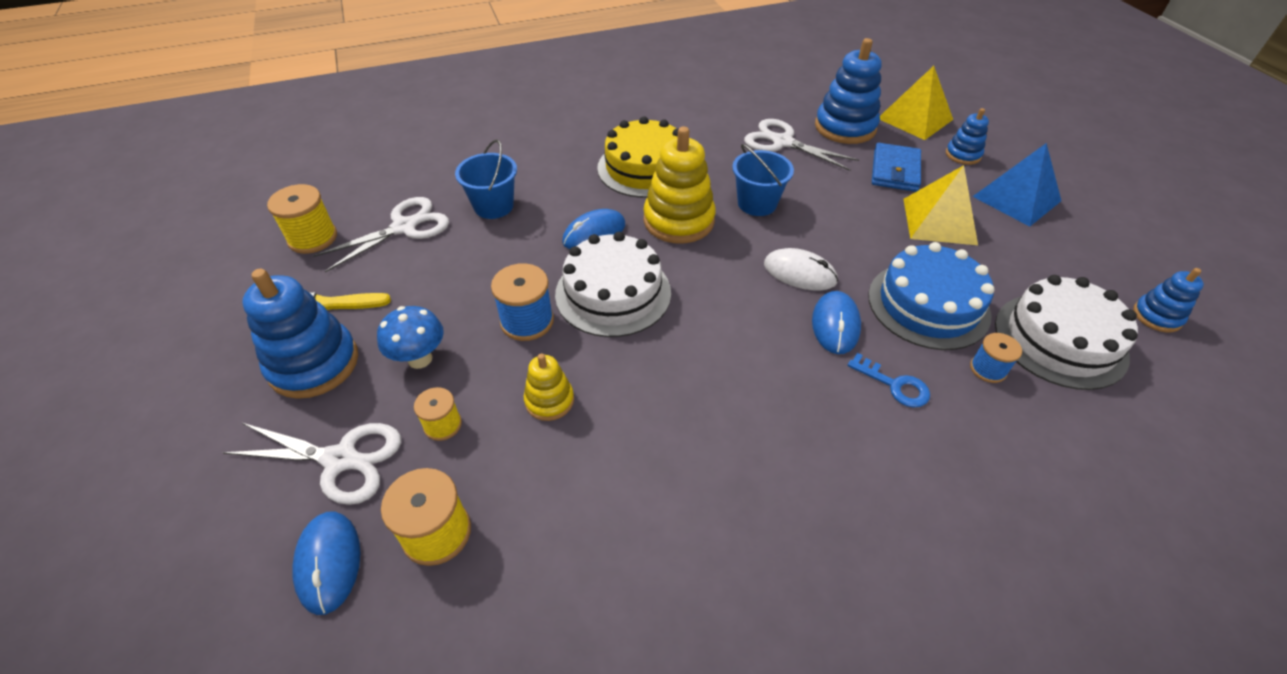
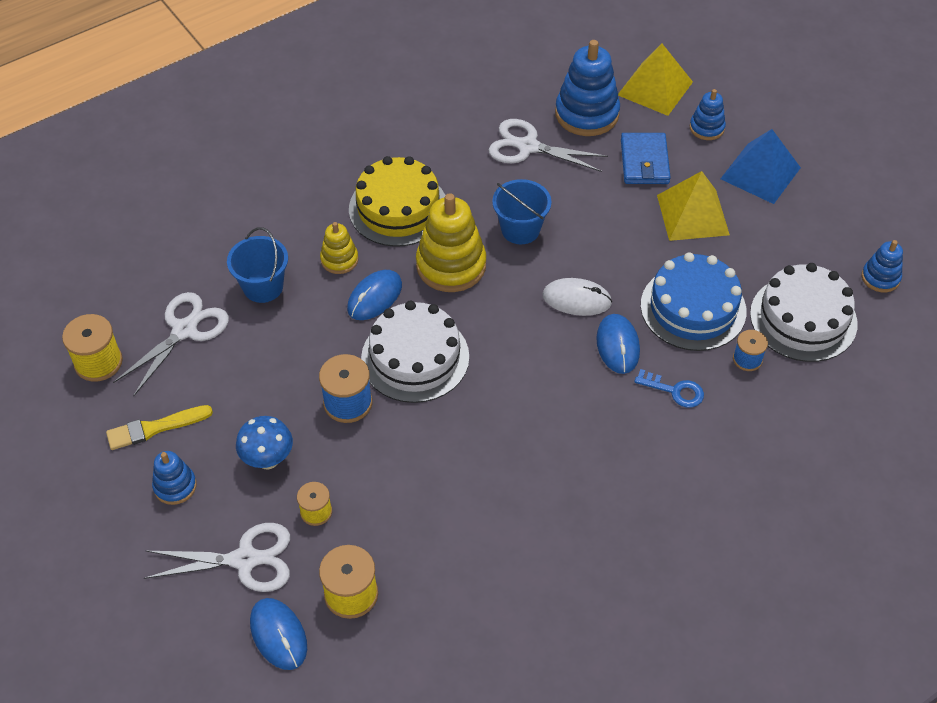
camera: 15 degrees left, 5 degrees up
(314, 364) = (175, 486): blue stacking toy -> blue stacking toy, size x0.54
(549, 400) = (396, 470): yellow stacking toy -> yellow stacking toy (339, 259)

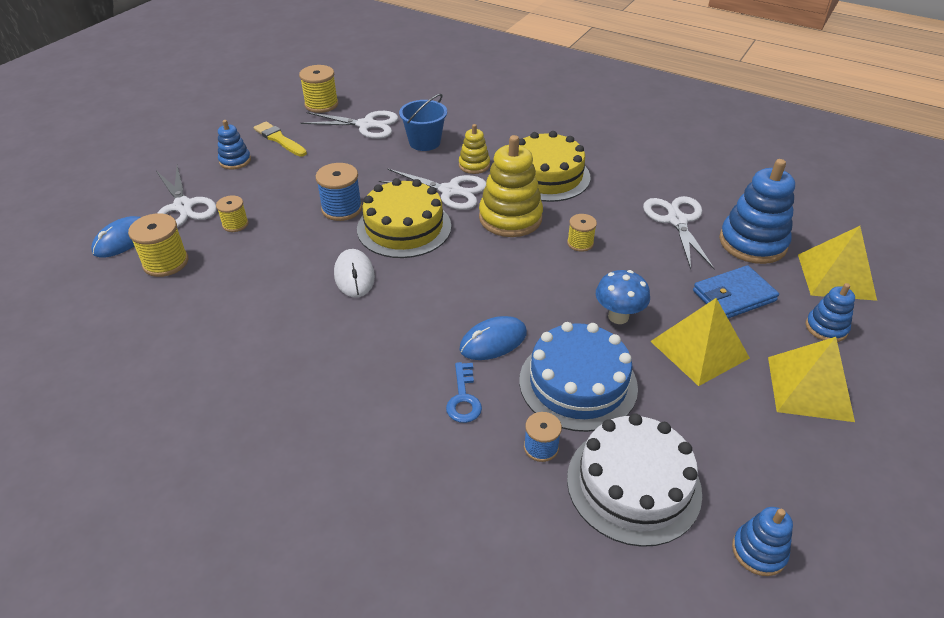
camera: 65 degrees right, 10 degrees down
(268, 460) = (273, 190): blue mushroom -> blue mushroom (618, 316)
(375, 297) = (450, 191): blue mouse -> white scissors
(415, 357) = (404, 227): white cake -> yellow cake
(520, 229) = (580, 243): blue bucket -> yellow spool
(576, 299) = (528, 299): white mouse -> white mouse (354, 275)
(760, 173) = (809, 388): blue pyramid -> yellow pyramid

